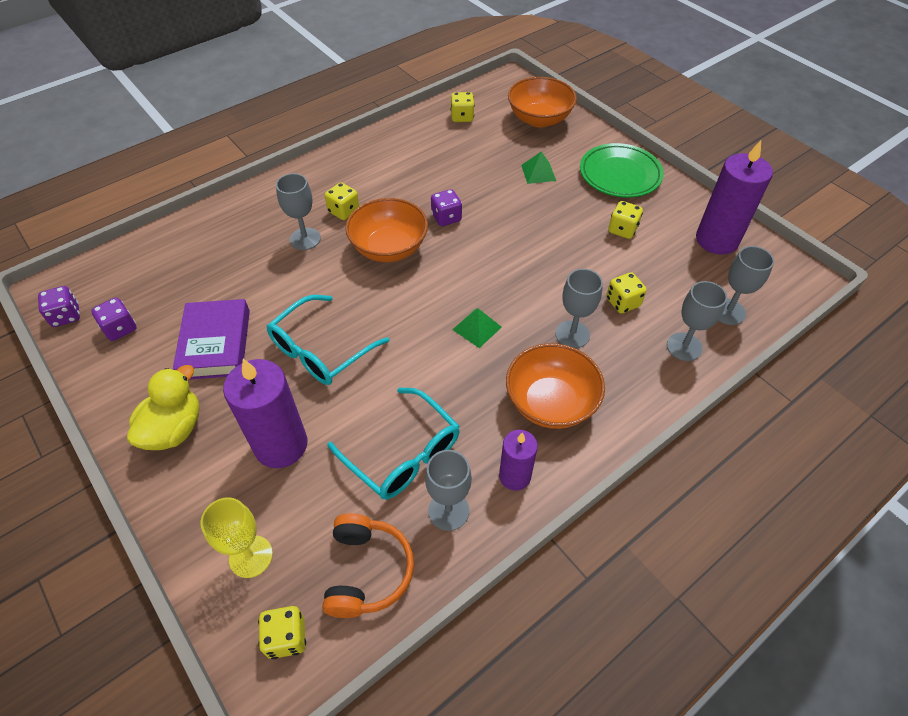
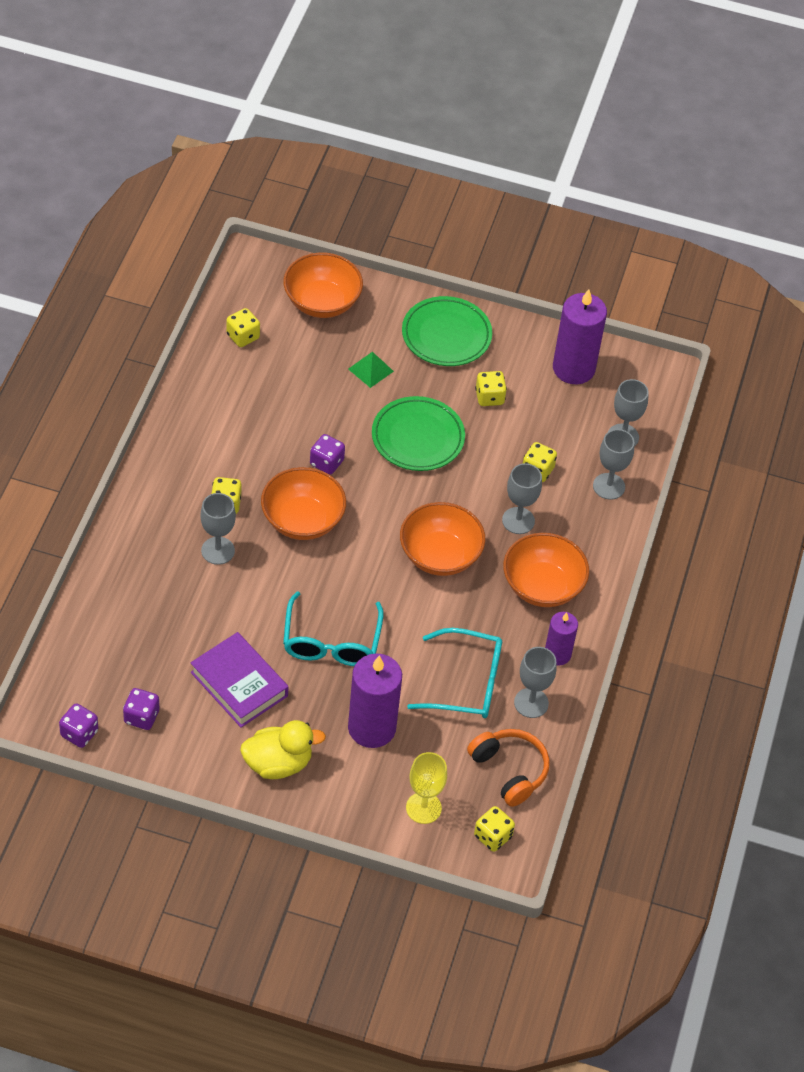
camera: 40 degrees left, 0 degrees up
(174, 429) = (278, 763): yellow duck -> yellow duck turned 90 degrees clockwise
(477, 328) = (440, 555): green pyramid -> orange bowl
(536, 232) = (417, 438): none -> green plate

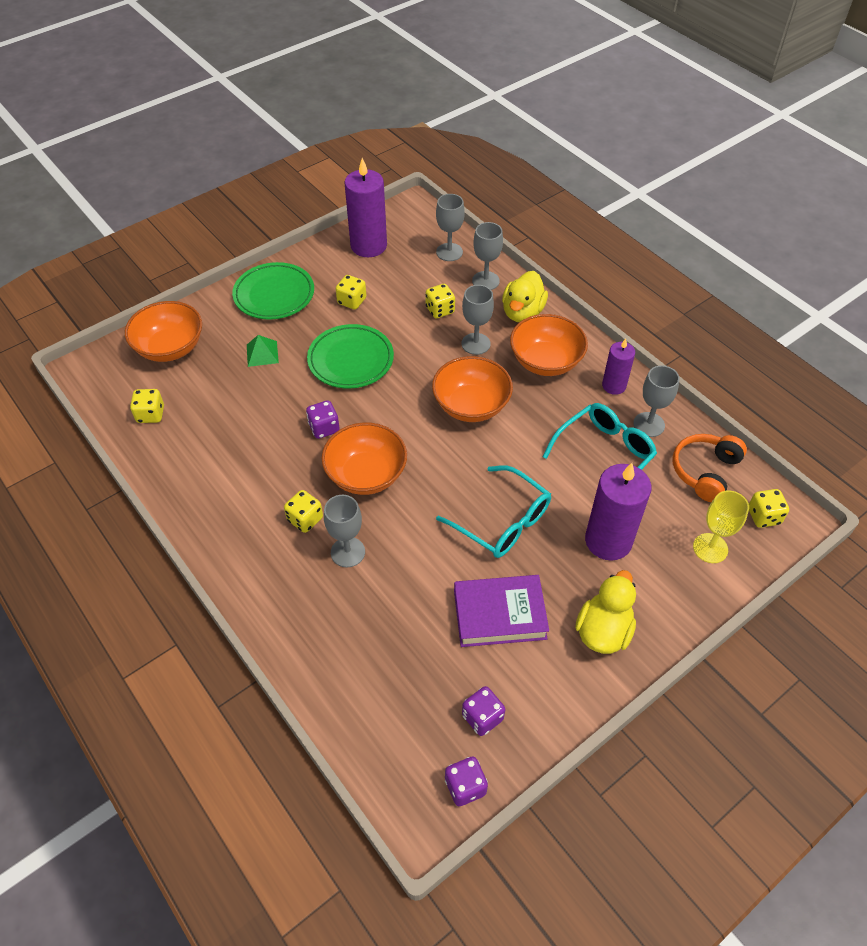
camera: 50 degrees left, 0 degrees up
(509, 770) = (705, 471): orange headphones -> orange headphones turned 60 degrees counterclockwise
(591, 537) = (522, 312): none -> yellow duck

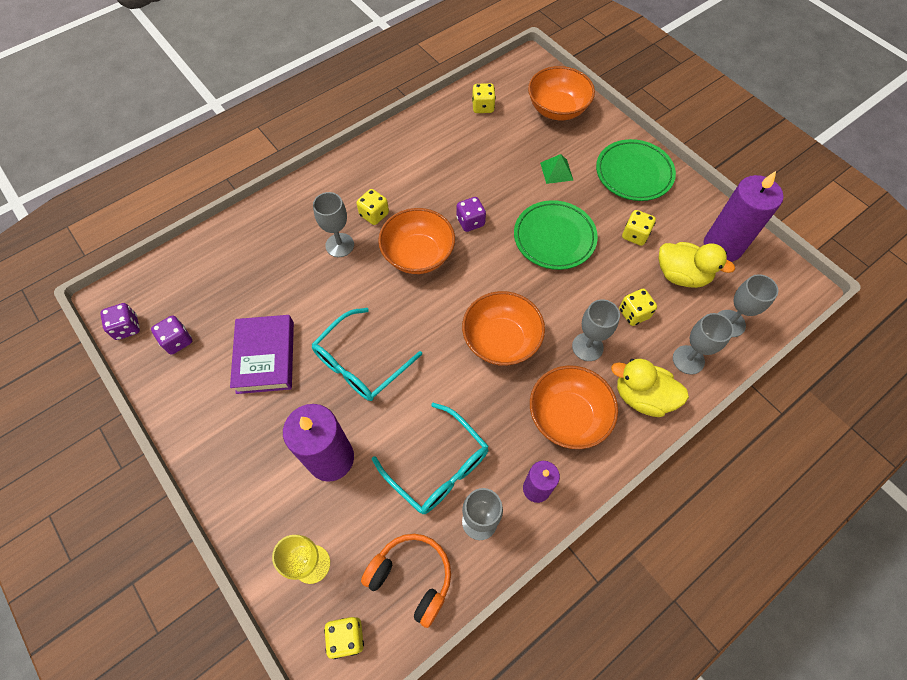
camera: 90 degrees right, 10 degrees up
(603, 631) = (236, 443): yellow duck -> yellow duck (681, 275)

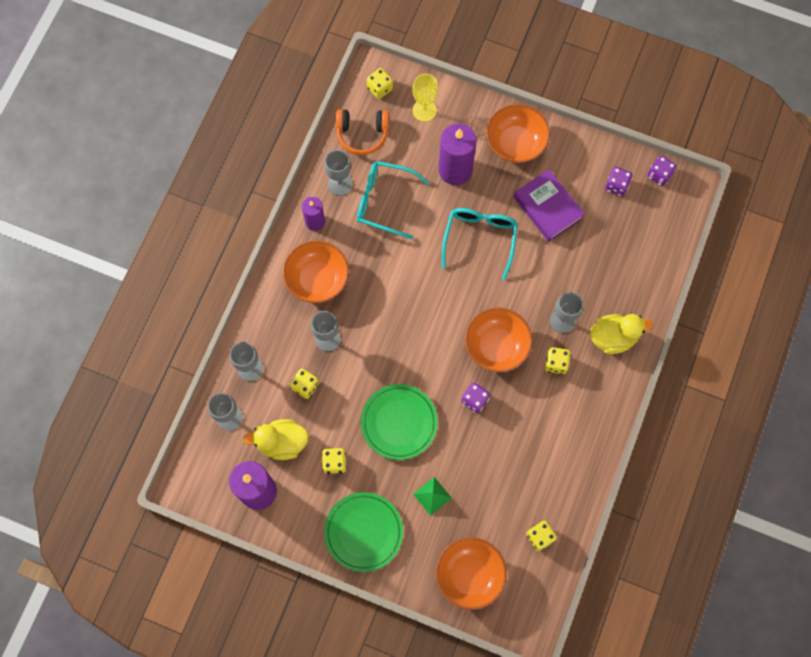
camera: 150 degrees right, 10 degrees up
(501, 340) = (392, 310): orange bowl -> orange bowl (515, 143)
(642, 396) = (272, 321): yellow duck -> yellow duck (613, 337)

